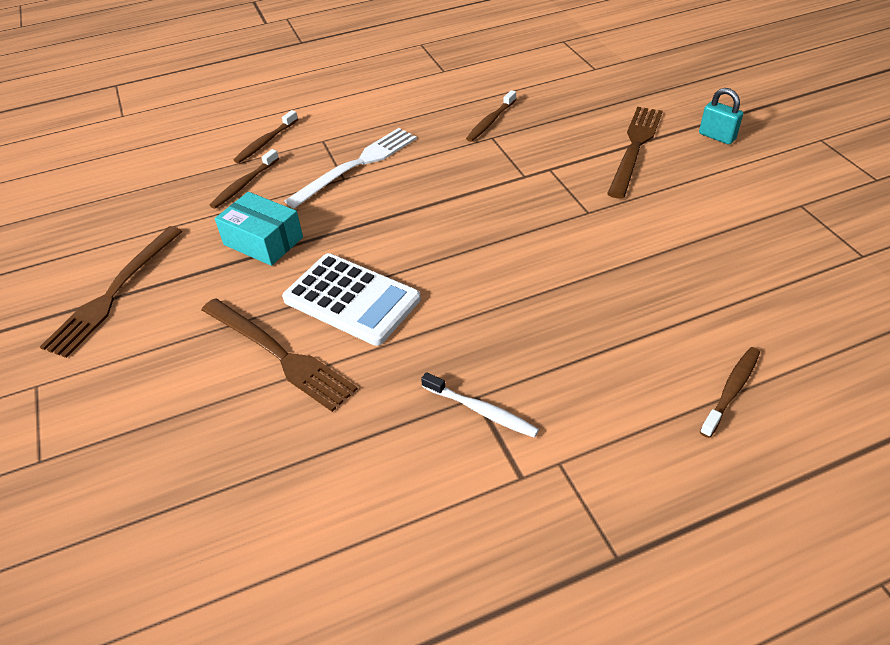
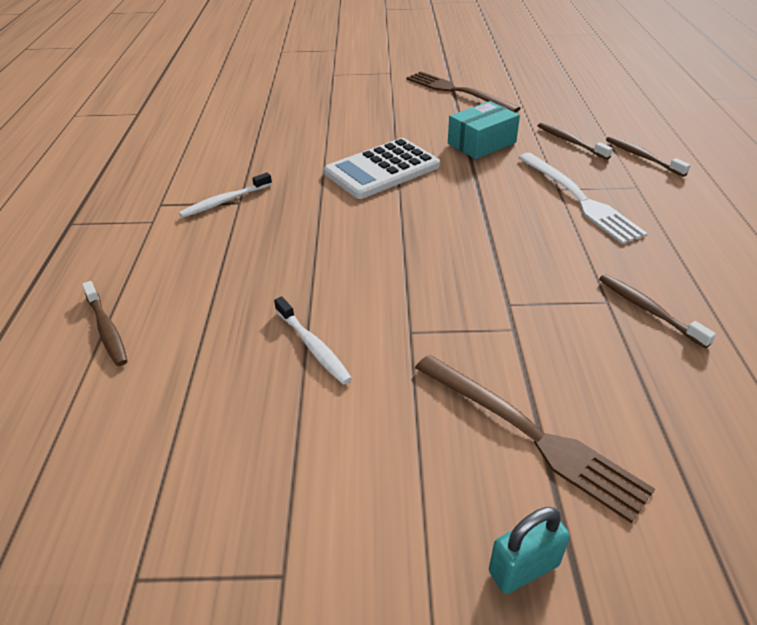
camera: 110 degrees right, 5 degrees down
(279, 355) = (349, 138): brown fork -> none
(642, 253) = (313, 346): none -> white toothbrush

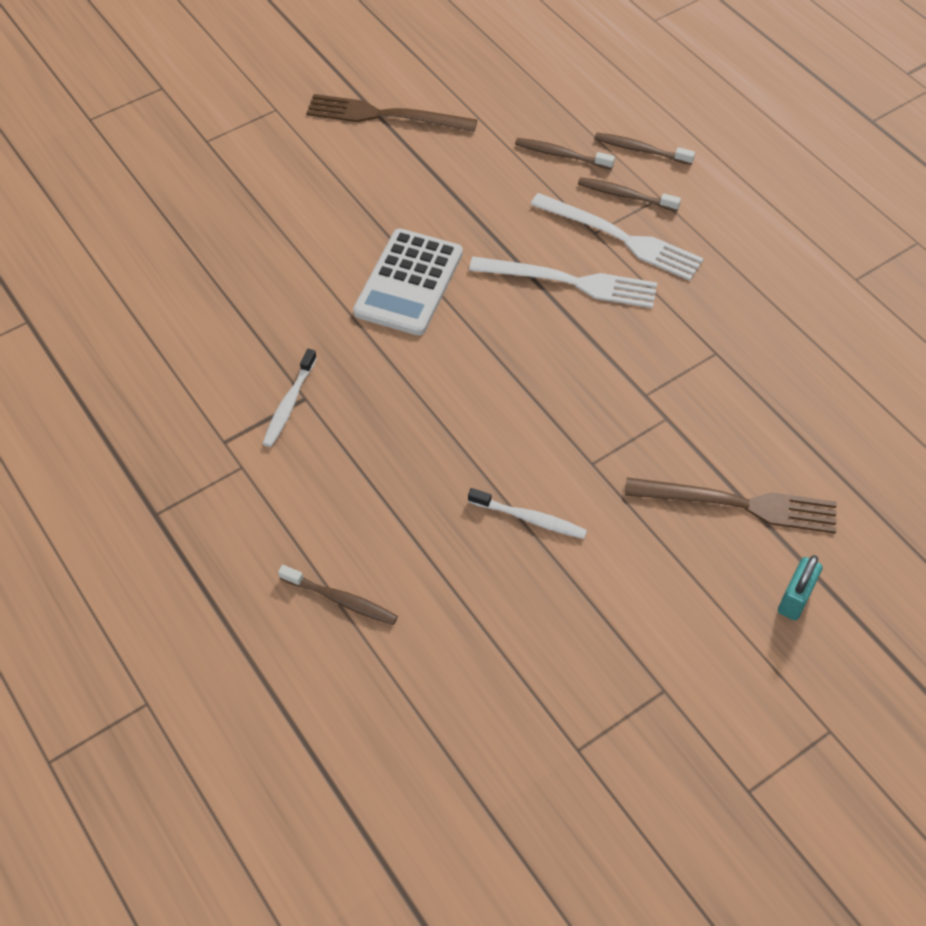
camera: 35 degrees left, 15 degrees up
(481, 143) = (476, 195): turquoise box -> none
(509, 209) = (570, 282): none -> white fork
(648, 310) = (749, 346): brown toothbrush -> brown toothbrush (625, 195)

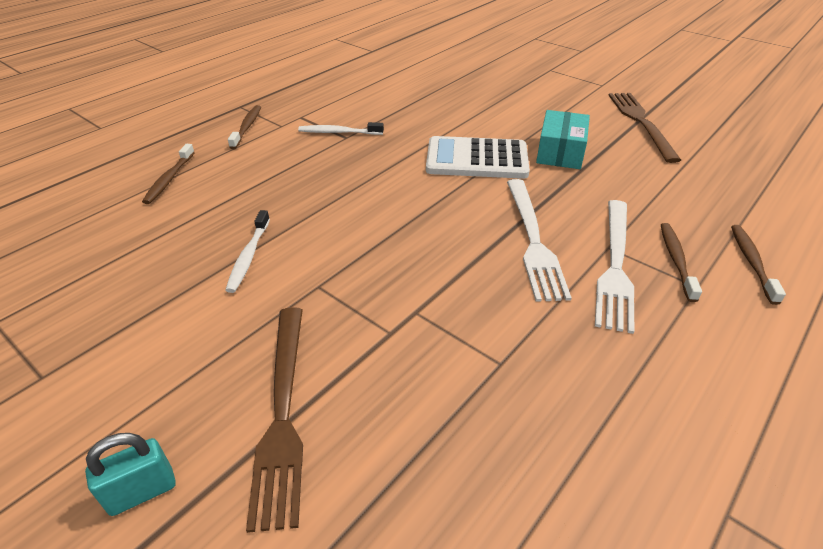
camera: 75 degrees right, 15 degrees down
(421, 206) = (560, 152): none -> turquoise box
(561, 155) = (689, 212): brown toothbrush -> brown toothbrush (247, 127)
(795, 599) = (142, 492): turquoise padlock -> turquoise padlock turned 45 degrees counterclockwise

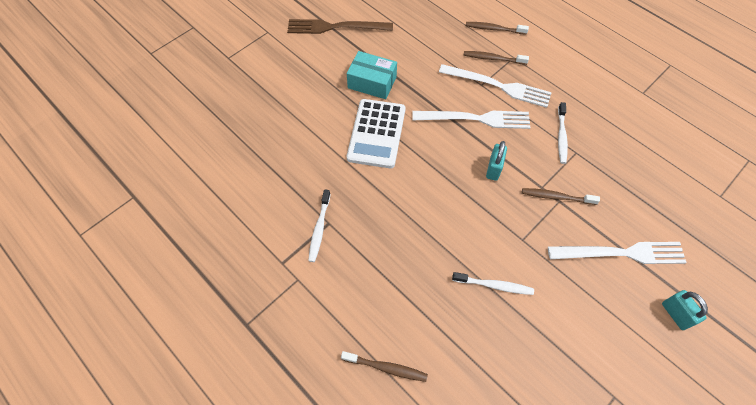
camera: 85 degrees left, 20 degrees up
(247, 127) = (296, 311): brown toothbrush -> brown toothbrush (556, 197)
(282, 413) = (621, 253): brown fork -> white fork
(441, 258) = (493, 169): none -> turquoise padlock
(532, 343) = (561, 136): none -> white toothbrush

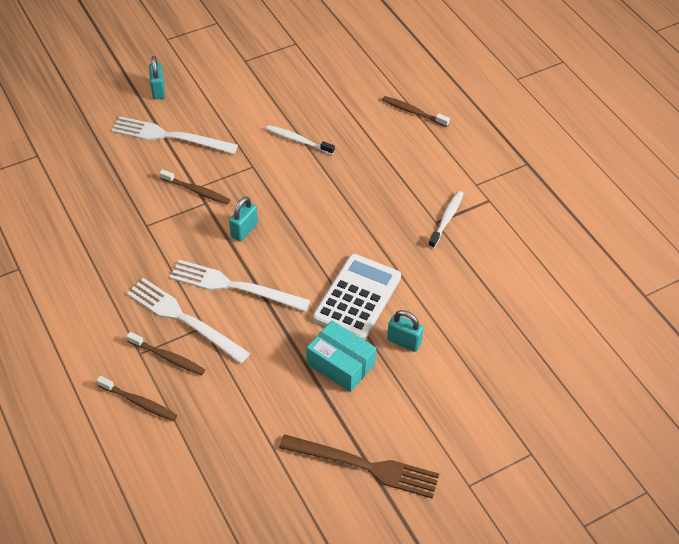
camera: 165 degrees left, 10 degrees down
(330, 109) = (404, 341): none -> turquoise padlock
(561, 136) = (150, 244): white toothbrush -> none

